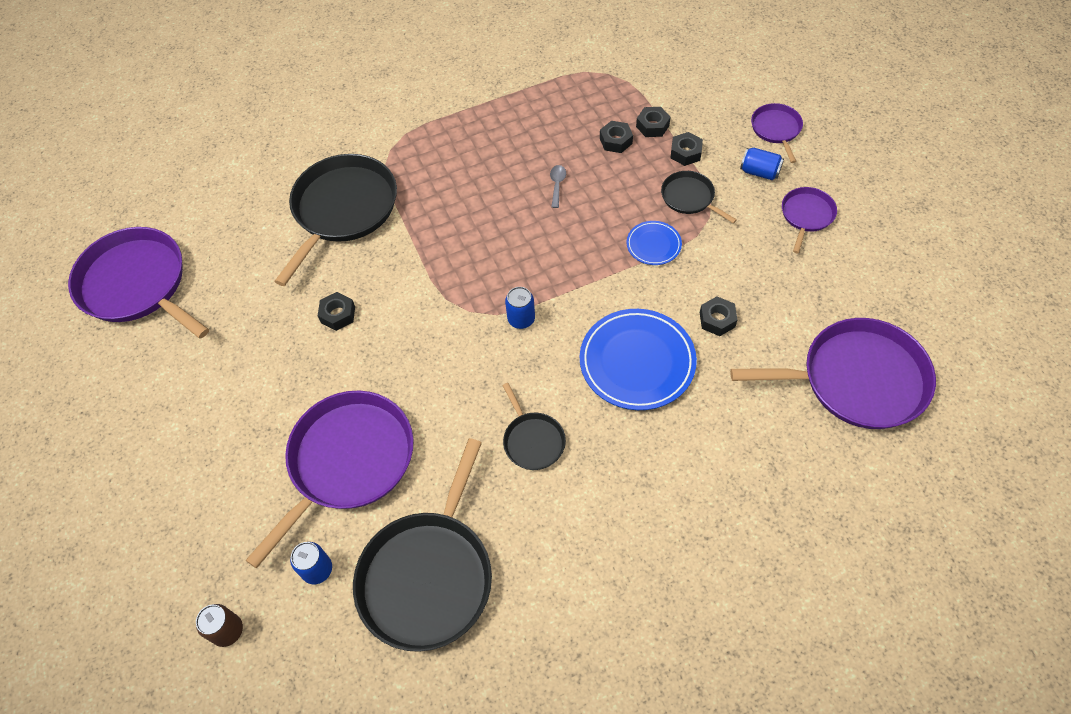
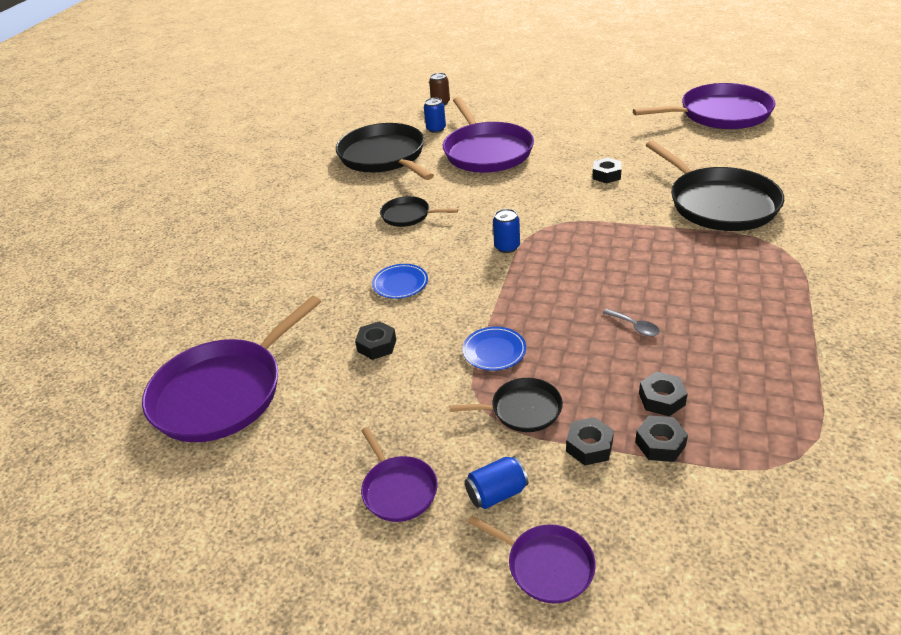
camera: 130 degrees right, 20 degrees down
(637, 362) = (400, 284): blue plate -> blue plate, size x0.51

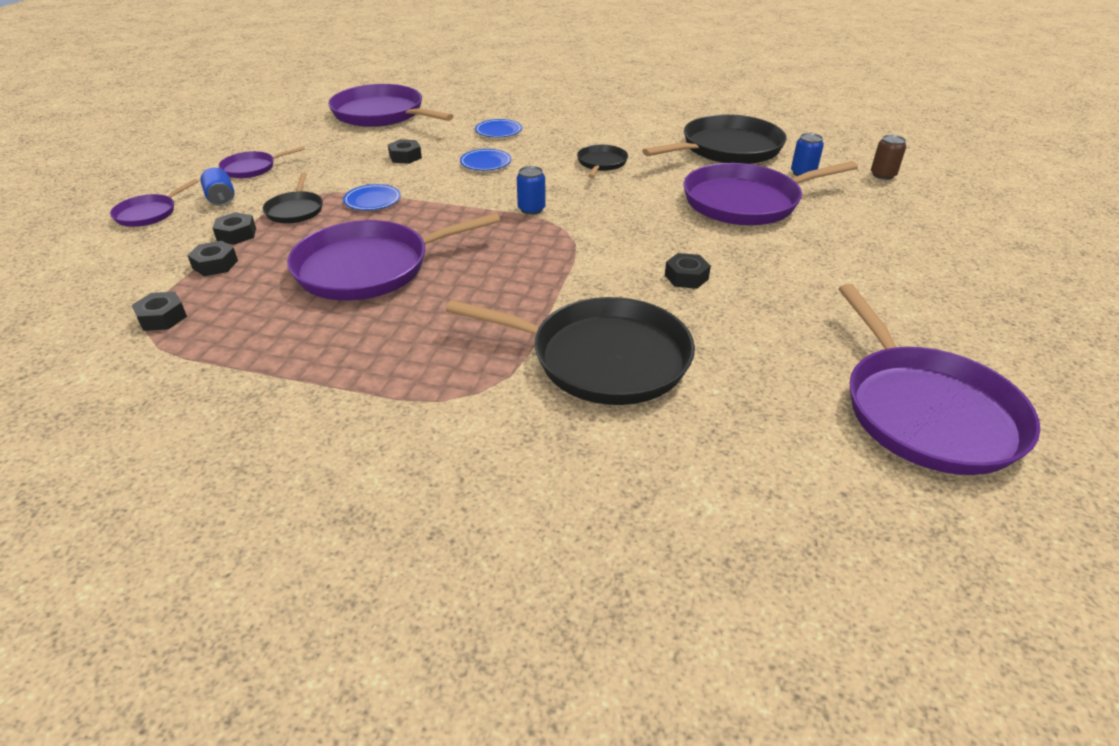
camera: 85 degrees right, 0 degrees up
(313, 284) = (498, 131): none -> blue plate
(634, 327) = (370, 267): grey spoon -> purple pan
(661, 399) = (264, 271): black nut -> black nut (162, 318)
(719, 203) = (602, 358): black pan -> black pan turned 135 degrees counterclockwise

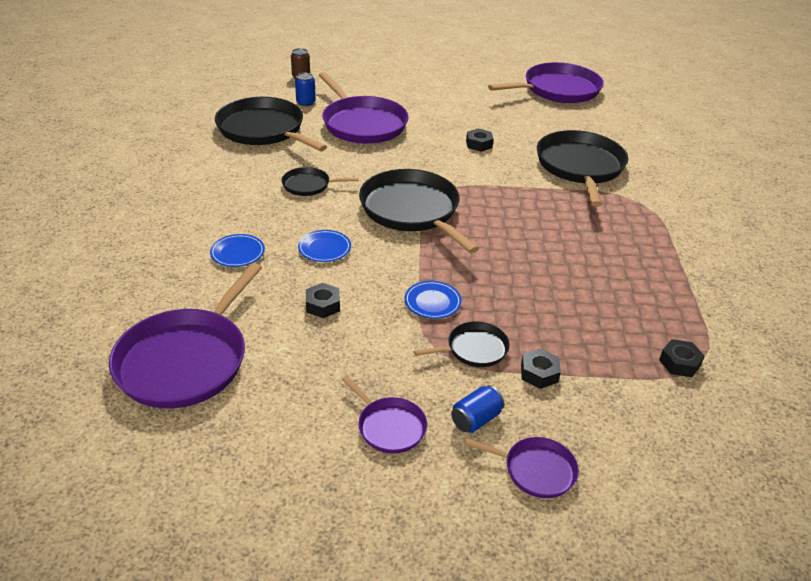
camera: 105 degrees left, 0 degrees up
(215, 264) = (594, 365): black nut -> none
(370, 267) = (544, 273): purple pan -> none
(531, 209) = (412, 210): blue can -> black pan

